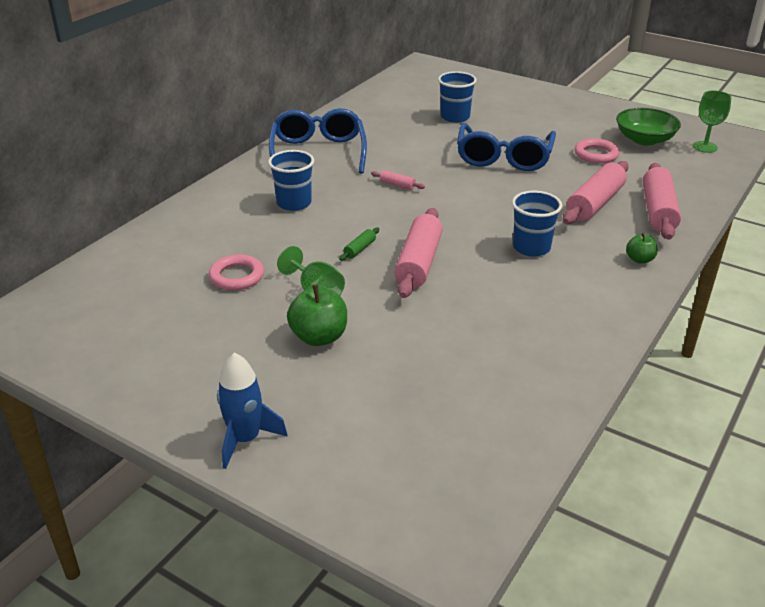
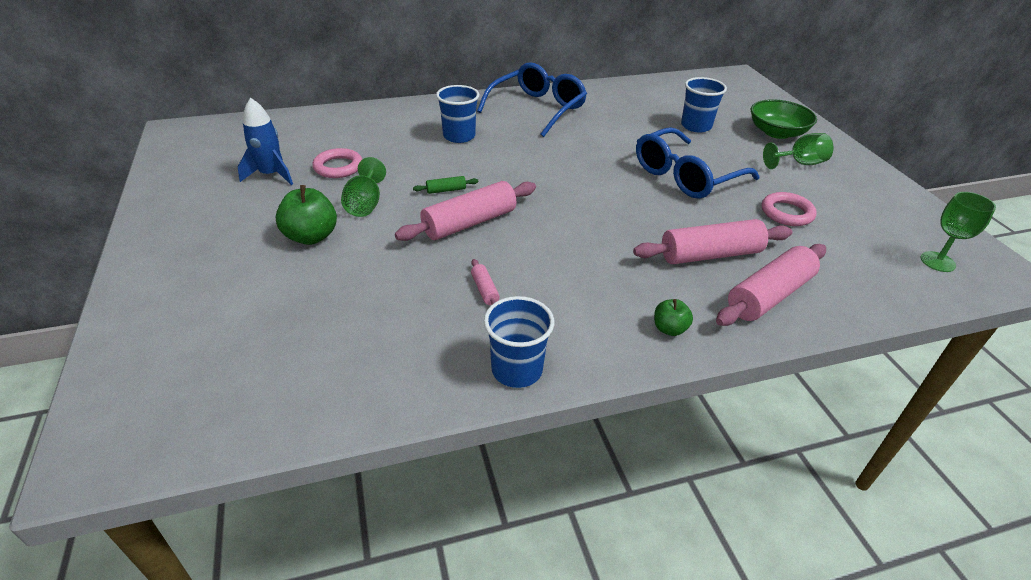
camera: 40 degrees right, 5 degrees up
(245, 439) = (153, 276): blue rocket -> blue rocket (271, 175)
(397, 185) = (556, 157): pink rolling pin -> pink rolling pin (485, 290)
(531, 248) = (581, 261): blue cup -> blue cup (517, 370)
(556, 117) = (799, 163): none -> green goblet
(644, 140) = (869, 223): green bowl -> green bowl (777, 132)

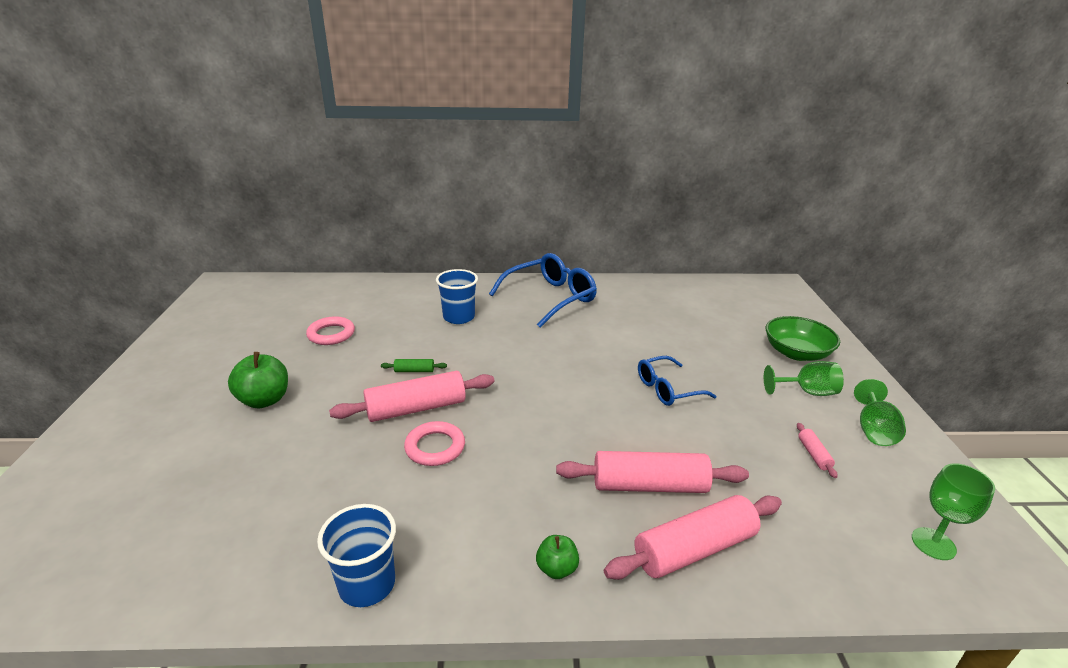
camera: 15 degrees right, 10 degrees down
(271, 175) = (269, 334): blue rocket -> none
(365, 204) = (332, 374): green goblet -> green goblet (874, 430)
(485, 290) = (388, 484): pink rolling pin -> pink rolling pin (814, 454)
(685, 176) = (667, 389): blue glasses -> blue glasses, size x0.60
(696, 126) = (707, 335): blue cup -> none
(787, 213) = (764, 449): pink ring -> pink ring (435, 447)

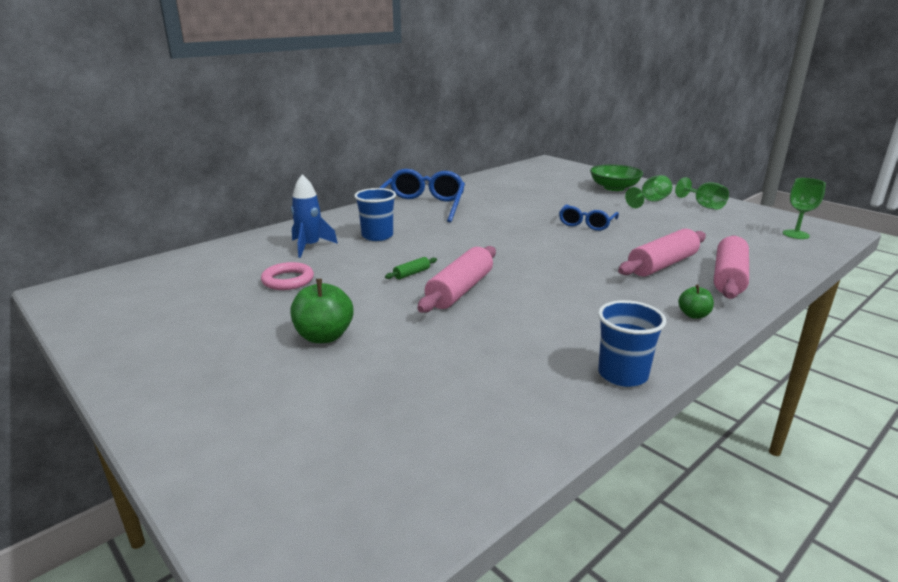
camera: 40 degrees left, 5 degrees down
(397, 307) = (310, 247): none -> blue rocket
(435, 447) = (517, 301): pink ring -> none
(814, 454) = (700, 223): pink rolling pin -> none

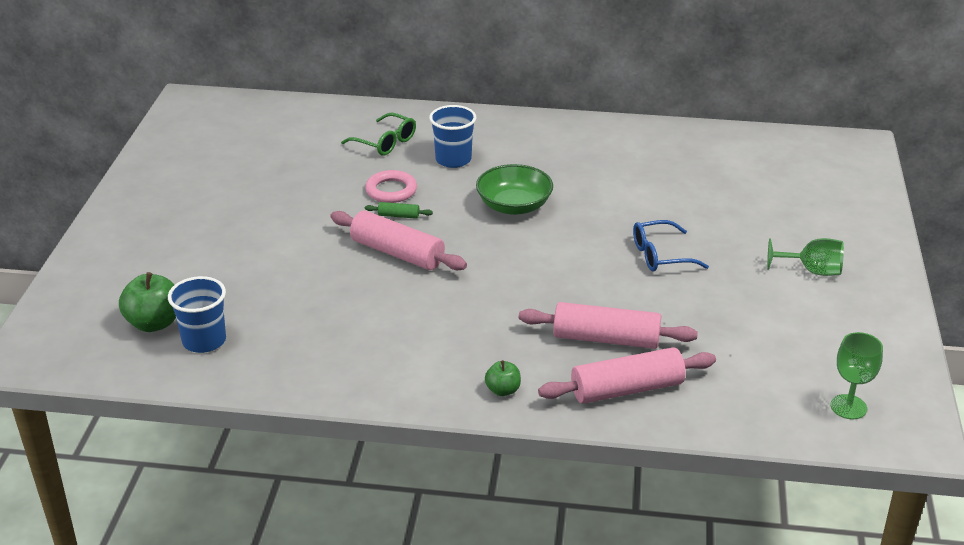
camera: 50 degrees right, 10 degrees up
(288, 280) = (313, 169): pink ring -> pink ring (391, 190)
(310, 247) = (385, 142): blue rocket -> green glasses
(324, 336) = (250, 233): green apple -> green apple (154, 323)
(422, 206) = (564, 143): blue glasses -> none
(460, 290) = (397, 253): pink rolling pin -> pink rolling pin turned 45 degrees clockwise
(614, 188) = (826, 229): green bowl -> green bowl (514, 206)
(622, 374) = (346, 385): blue cup -> blue cup (204, 341)
(703, 205) = (860, 312): green goblet -> none

